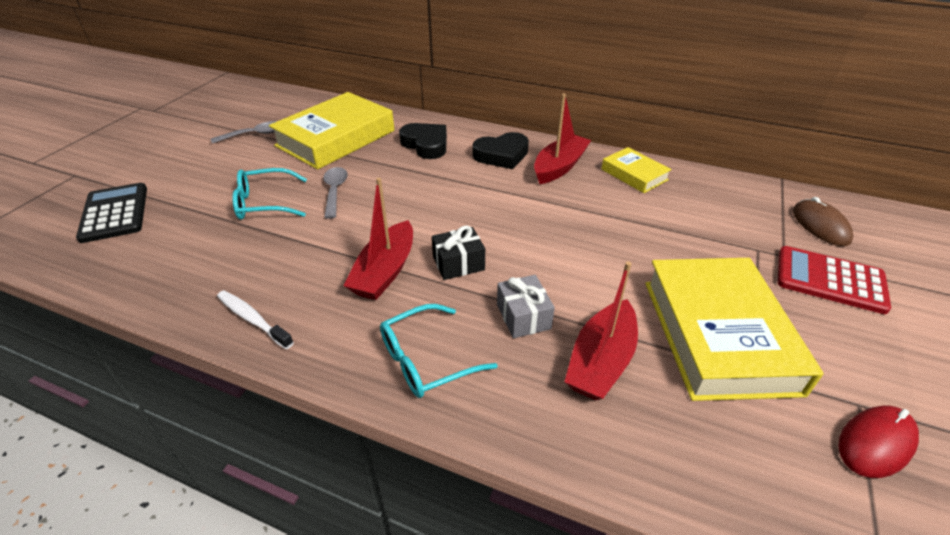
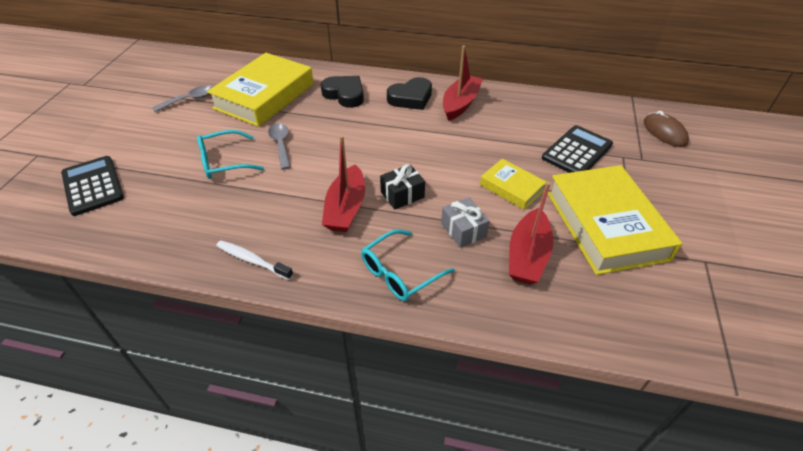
camera: 10 degrees left, 5 degrees up
(634, 174) = (520, 104): yellow book -> yellow book (511, 187)
(696, 237) = (577, 151): none -> black calculator
(830, 280) = (676, 174): red calculator -> none
(875, 443) = (718, 285): red mouse -> none

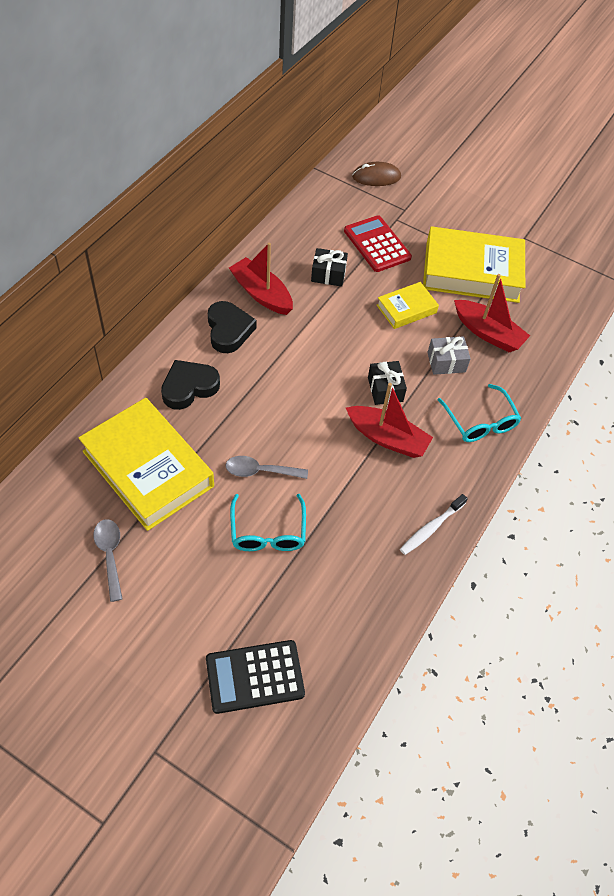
camera: 75 degrees left, 10 degrees up
(512, 132) = (328, 274): none -> black gift
(577, 151) = (377, 244): black calculator -> red calculator

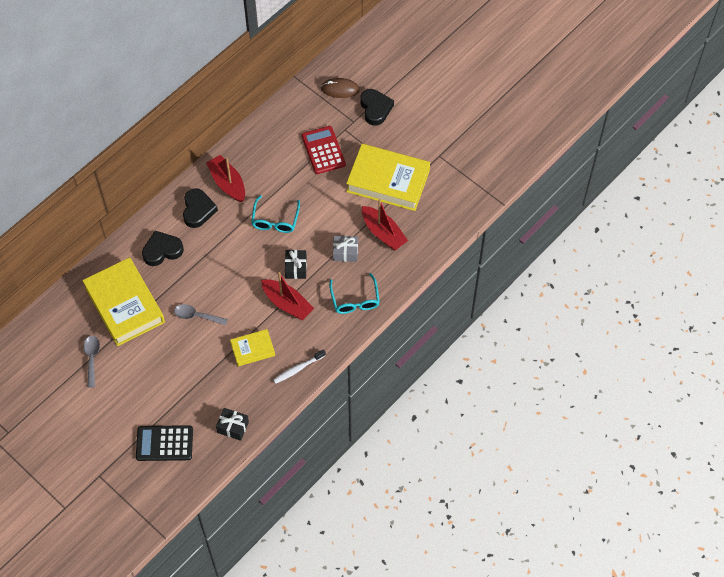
camera: 15 degrees right, 5 degrees up
(268, 532) = (192, 357): turquoise glasses -> turquoise glasses (275, 220)
(328, 274) = (280, 172): black gift -> black gift (233, 427)
(406, 309) = (329, 207): yellow book -> yellow book (252, 349)
(427, 194) = (375, 109): none -> black heart

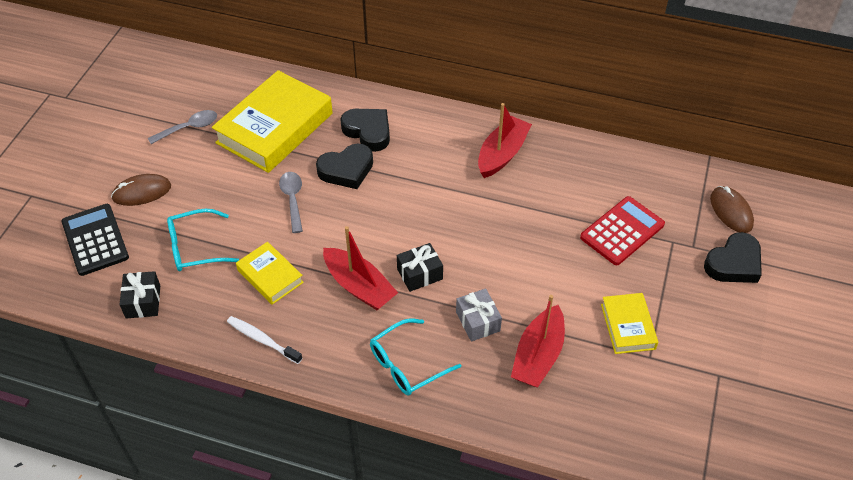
camera: 65 degrees right, 10 degrees down
(137, 404) = (142, 192): none -> brown mouse
(198, 210) = (445, 142): black heart -> black heart (346, 170)
(275, 220) = (479, 223): turquoise glasses -> turquoise glasses (195, 247)
(287, 303) = (359, 286): red boat -> red boat turned 60 degrees counterclockwise
(388, 181) = (627, 326): yellow book -> yellow book, size x0.51

